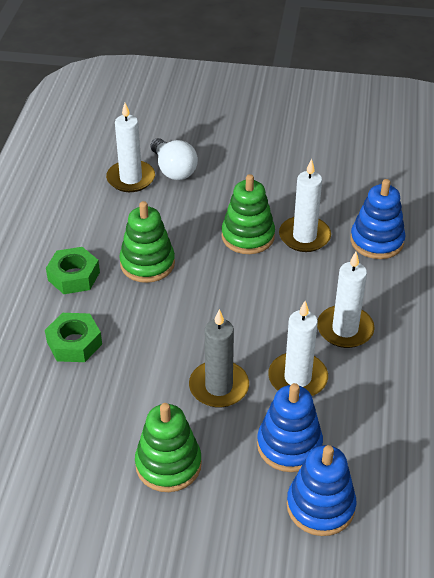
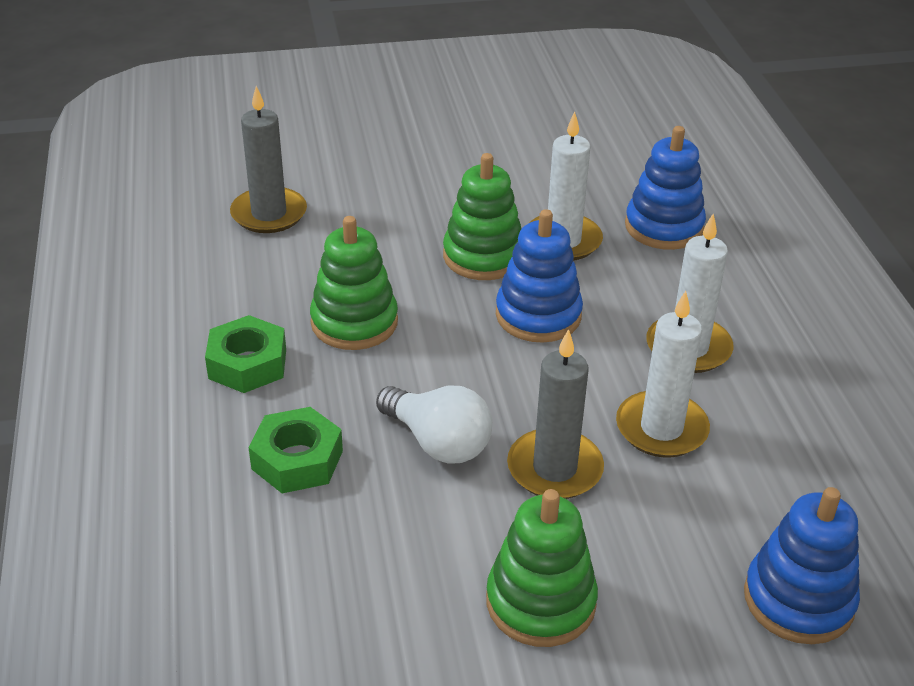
camera: 20 degrees left, 5 degrees down
(131, 178) = (269, 214): white candle -> grey candle
(173, 170) = (327, 191): white light bulb -> white light bulb (438, 442)
(289, 445) = (703, 525): blue stacking toy -> blue stacking toy (538, 315)

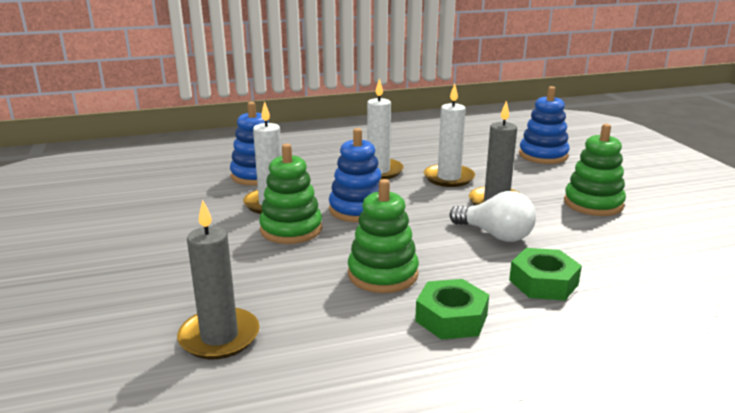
camera: 95 degrees left, 15 degrees down
(438, 442) = (495, 235): white light bulb -> white light bulb turned 90 degrees clockwise

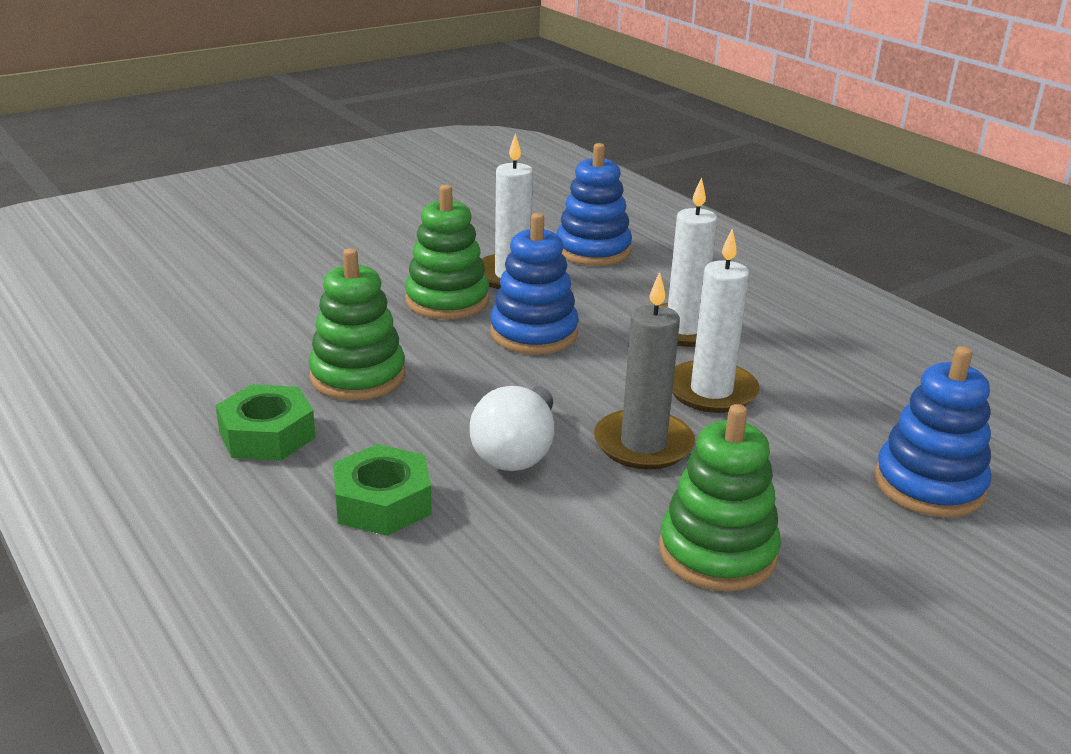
camera: 70 degrees right, 5 degrees up
(219, 337) = (201, 309): grey candle -> none

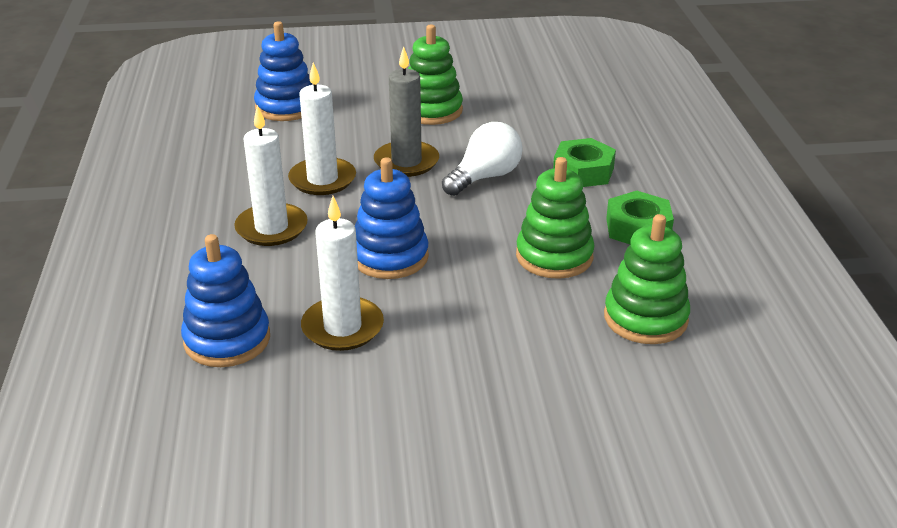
camera: 150 degrees left, 5 degrees up
(447, 301) = (430, 313): green stacking toy -> green stacking toy (645, 318)

